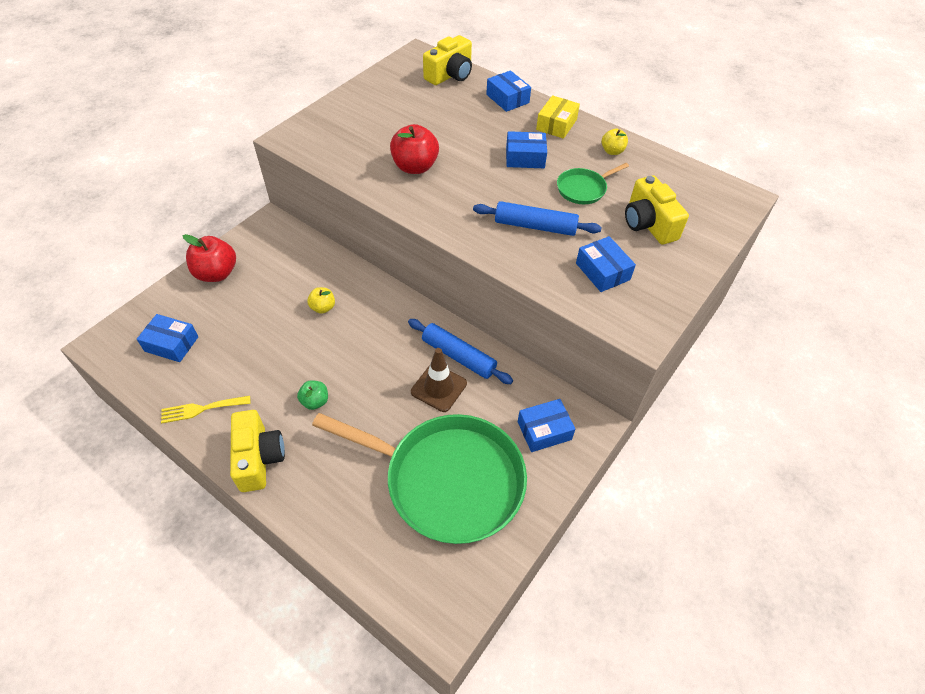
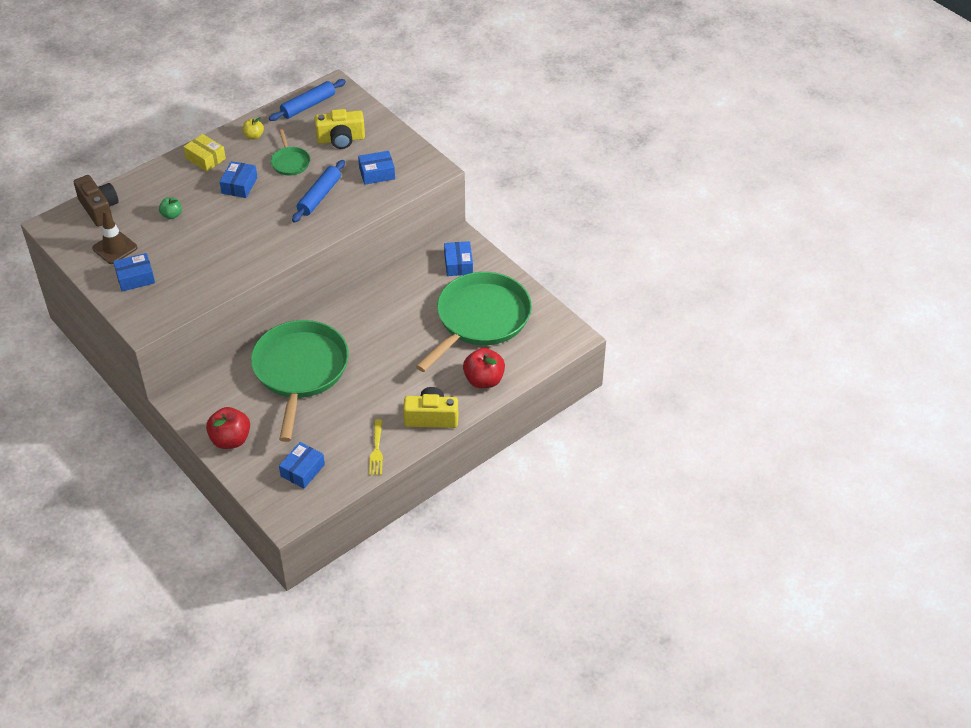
camera: 75 degrees left, 5 degrees down
(315, 401) = (392, 383): green apple -> green apple (172, 215)
(323, 307) = (300, 370): yellow apple -> green pan
(415, 167) = (222, 250): red apple -> red apple (484, 380)
(439, 387) = (404, 312): brown traffic cone -> brown traffic cone (115, 248)
(450, 75) = (99, 209): yellow camera -> brown camera
(458, 356) = (380, 296): blue rolling pin -> blue rolling pin (308, 105)
(507, 99) = (155, 179): blue box -> blue box (135, 278)

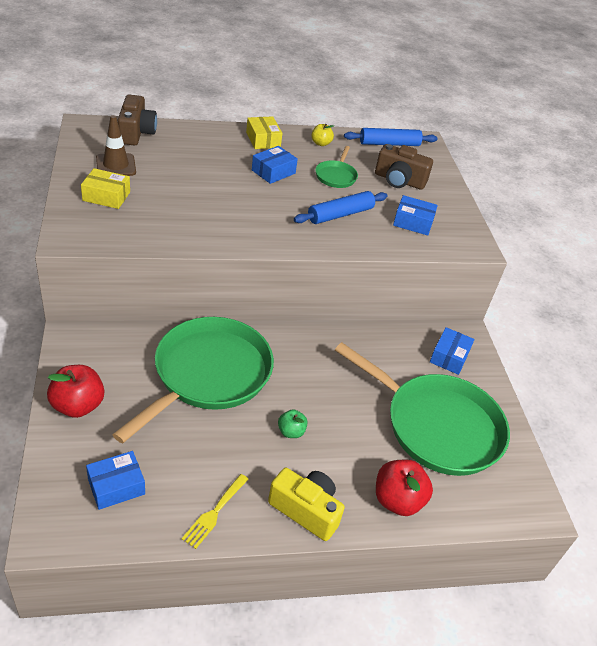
camera: 25 degrees right, 5 degrees down
(135, 278) = (106, 196): blue box -> yellow box
(172, 215) = (191, 165): green apple -> green apple (291, 432)
(341, 139) = (399, 180): yellow camera -> brown camera
(480, 319) = (437, 426): green pan -> green pan turned 60 degrees clockwise

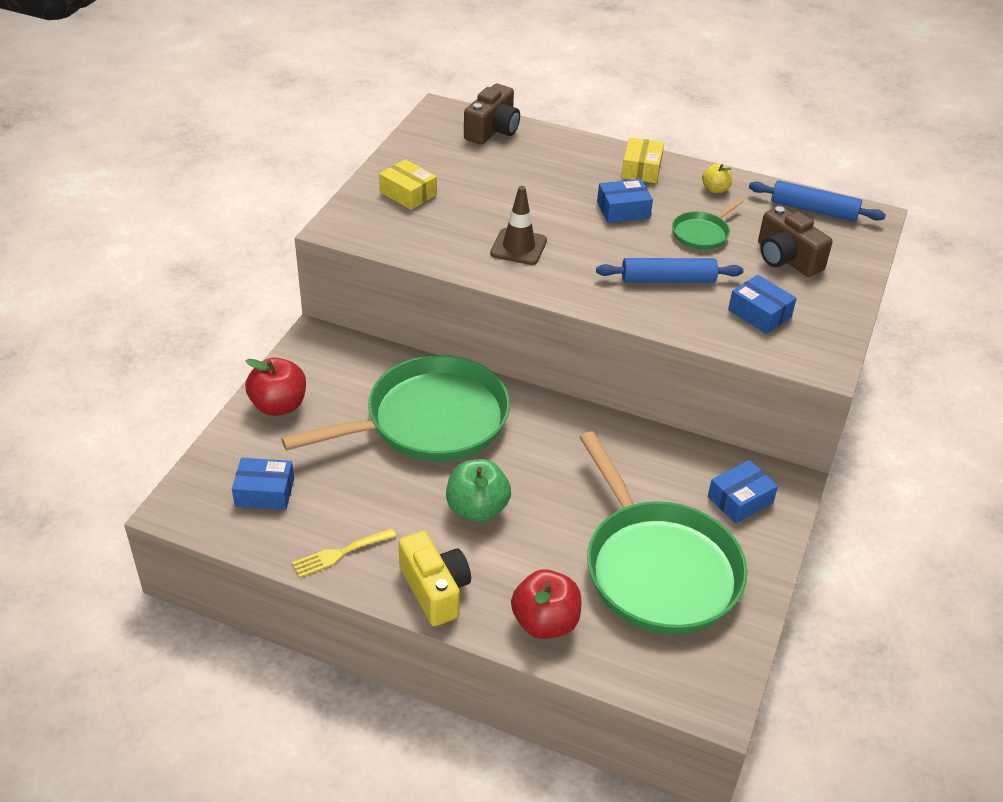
camera: 35 degrees right, 0 degrees up
(116, 165) = (442, 162): brown traffic cone -> brown traffic cone (518, 247)
(291, 432) = (477, 509): green apple -> green apple, size x1.80

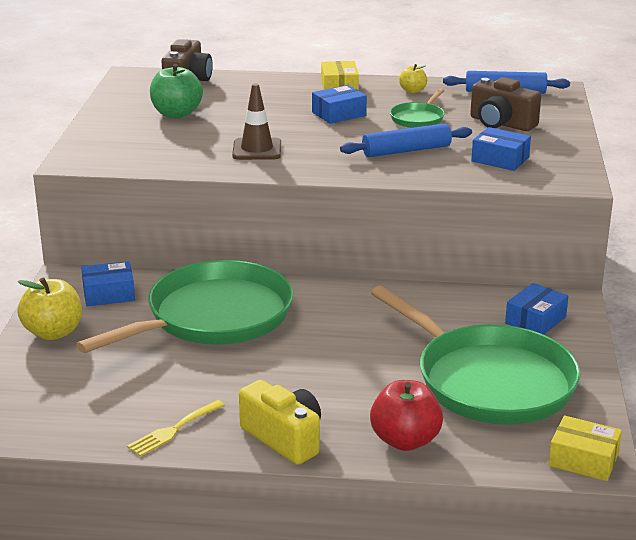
camera: 15 degrees left, 15 degrees down
(264, 492) = (71, 399): blue box -> blue box (109, 294)
(279, 405) = (53, 332): red apple -> yellow apple
(408, 194) = (130, 130): yellow box -> yellow box (583, 460)
(477, 509) = (294, 371): green apple -> green apple (176, 114)

